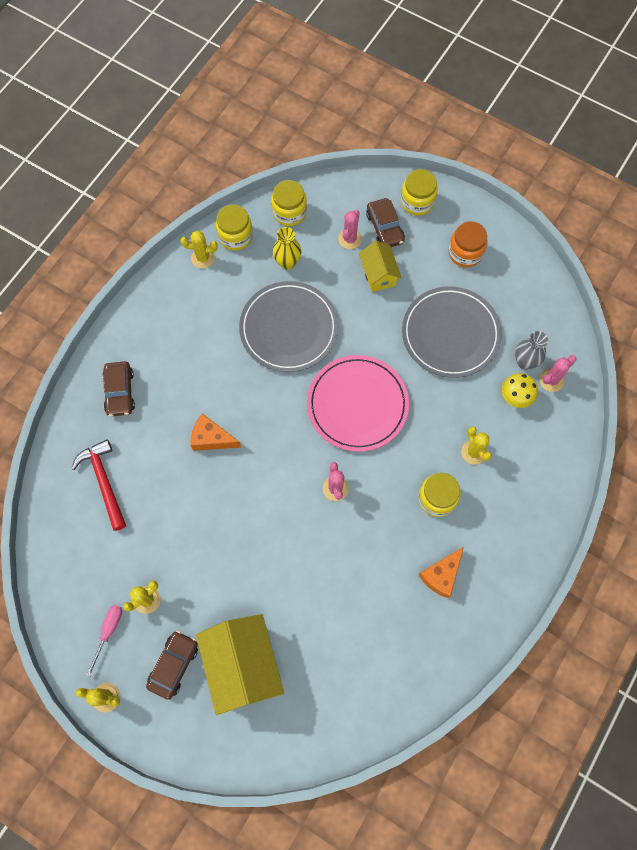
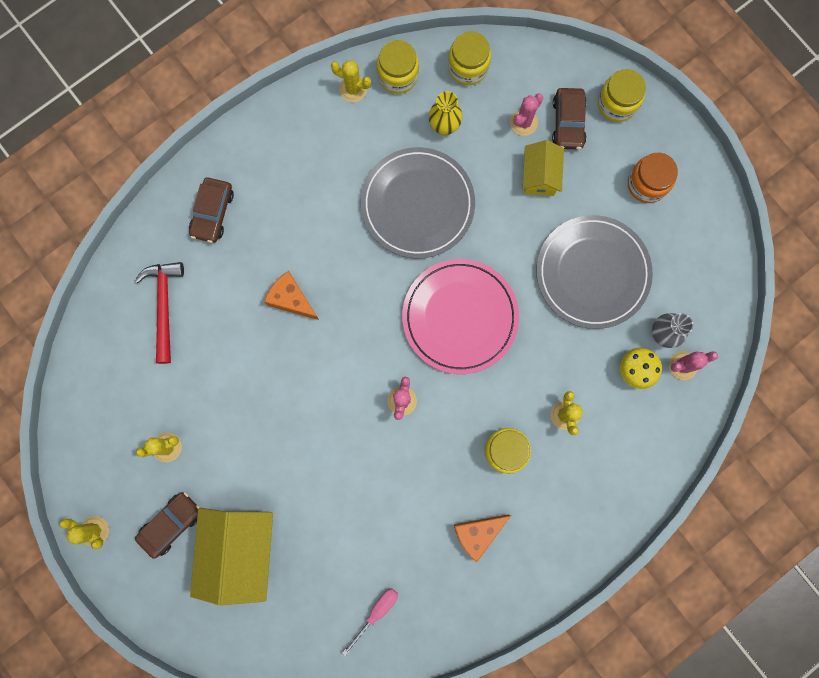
camera: 20 degrees right, 10 degrees up
(108, 632) = (118, 466): pink screwdriver -> pink screwdriver (376, 613)

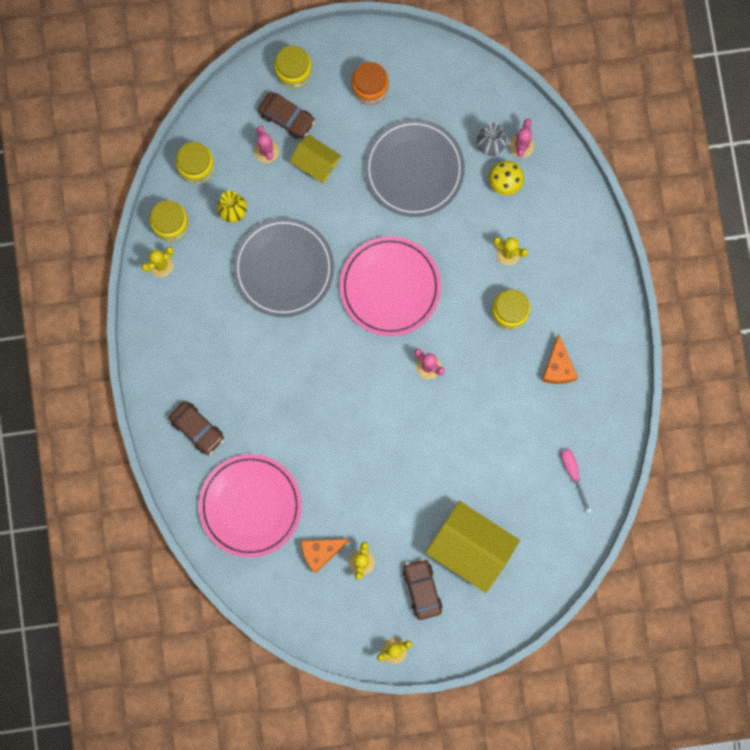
camera: 60 degrees left, 0 degrees up
(164, 306) = (250, 506): red hammer -> pink plate
(291, 299) = (302, 406): orange cheese -> orange cheese (321, 552)

